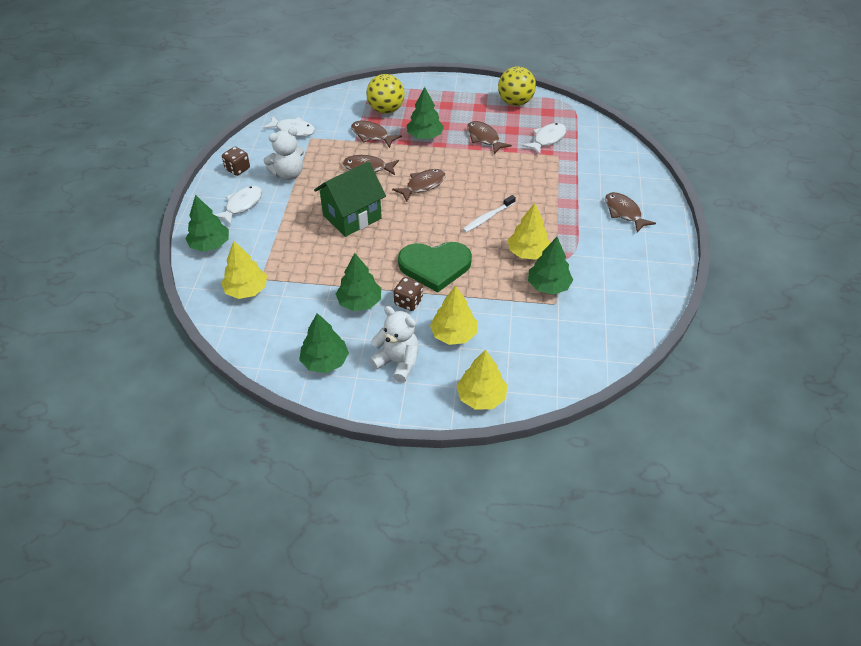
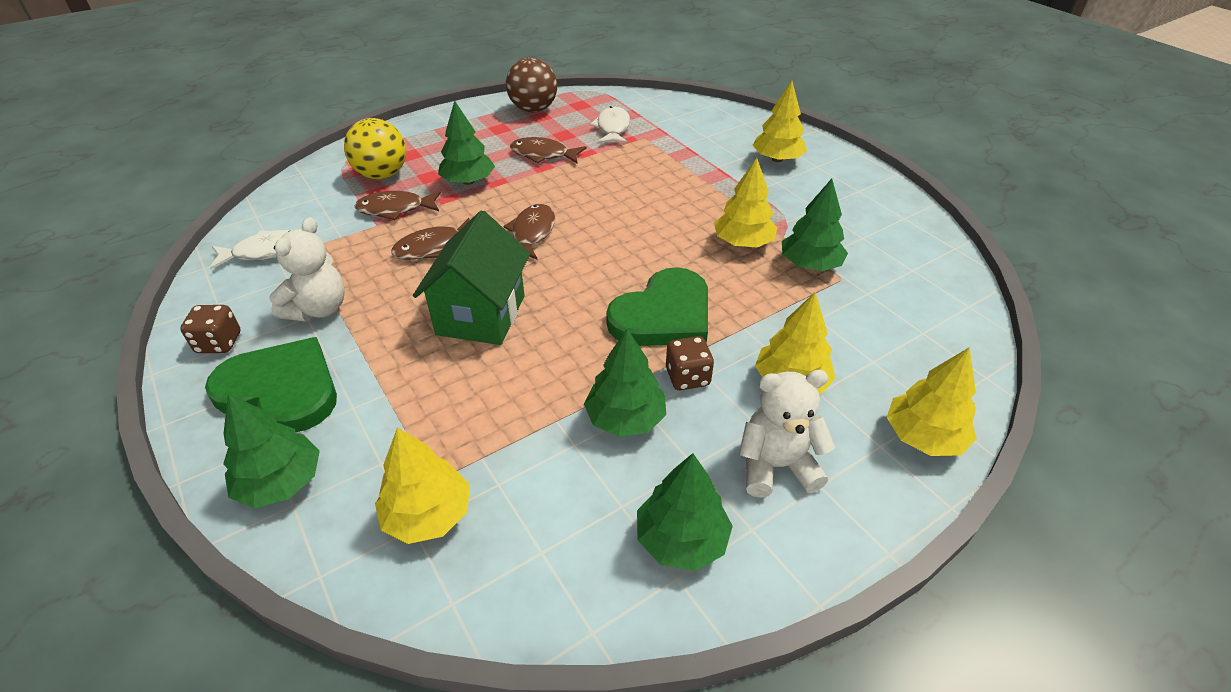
camera: 40 degrees left, 5 degrees down
(242, 205) = (281, 389): white fish -> green heart
(488, 218) = (652, 230): white toothbrush -> none
(515, 102) = (533, 109): yellow ball -> brown ball
(624, 212) = (777, 159): brown fish -> yellow tree

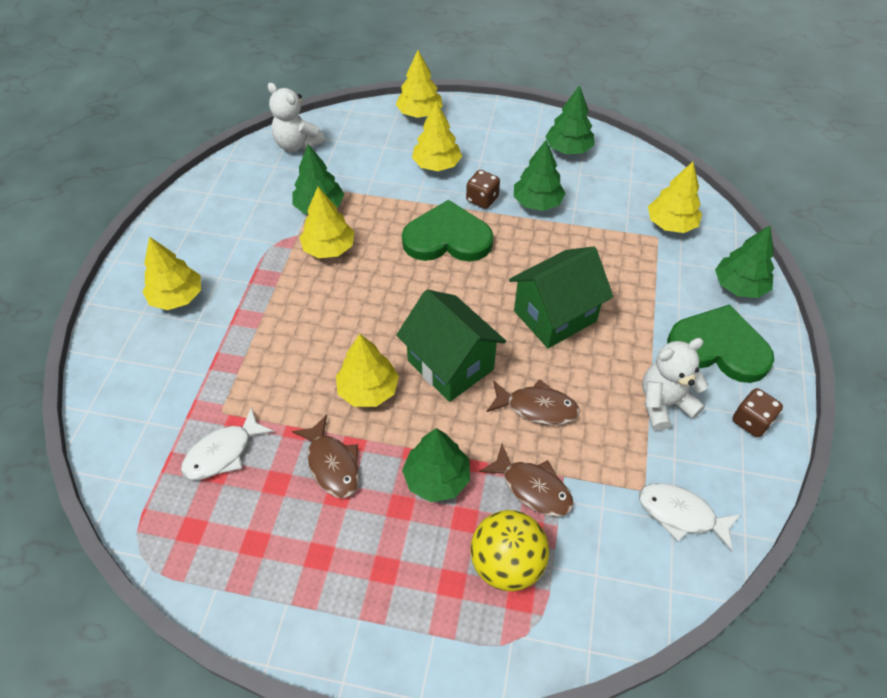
camera: 135 degrees left, 10 degrees up
(281, 389) = (718, 347): green heart -> green heart turned 135 degrees clockwise
(532, 233) = (450, 365): brown fish -> green house
(533, 109) = (244, 567): brown ball -> none
(572, 191) = (368, 390): none -> yellow tree
(776, 466) = (496, 144): white teddy bear -> white teddy bear (297, 144)

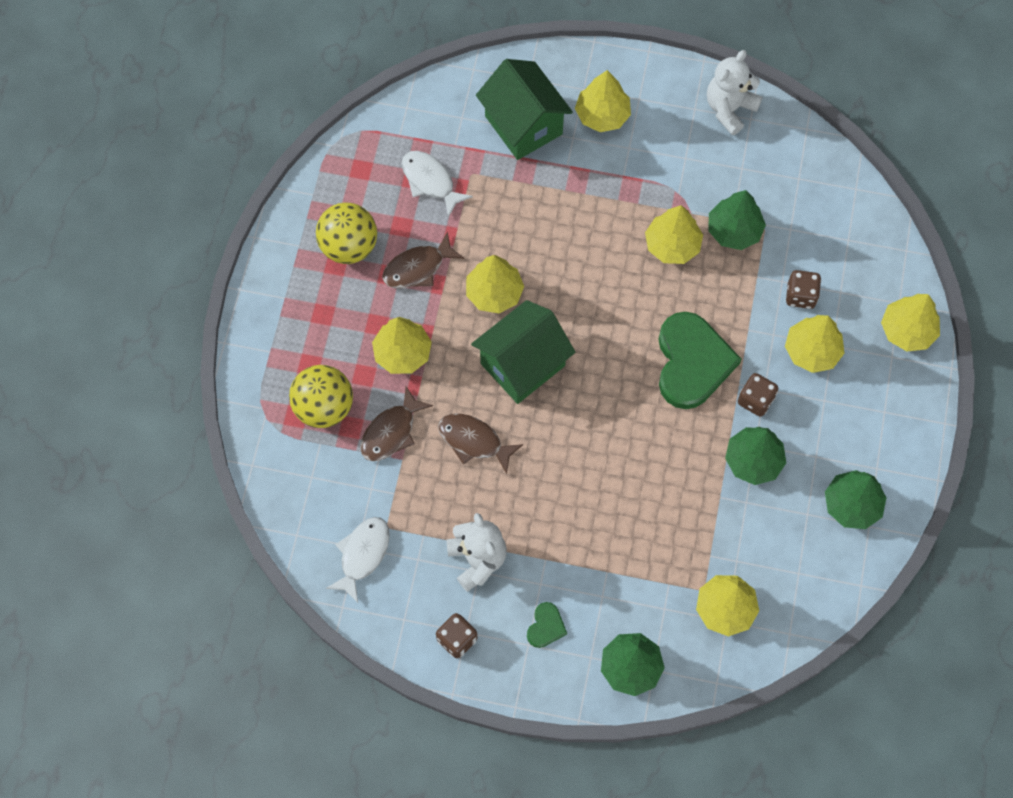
camera: 90 degrees right, 15 degrees up
(295, 541) = (349, 246): none -> yellow ball
(297, 144) = (837, 198): white teddy bear -> white teddy bear (729, 109)
(386, 169) = (800, 296): none -> brown dice
(437, 478) = (402, 353): green tree -> yellow tree
(537, 407) = (474, 441): brown fish -> brown fish turned 105 degrees clockwise
(555, 316) = (584, 466): green house -> green house (523, 125)
(718, 347) = (546, 626): green heart -> green heart, size x0.44

